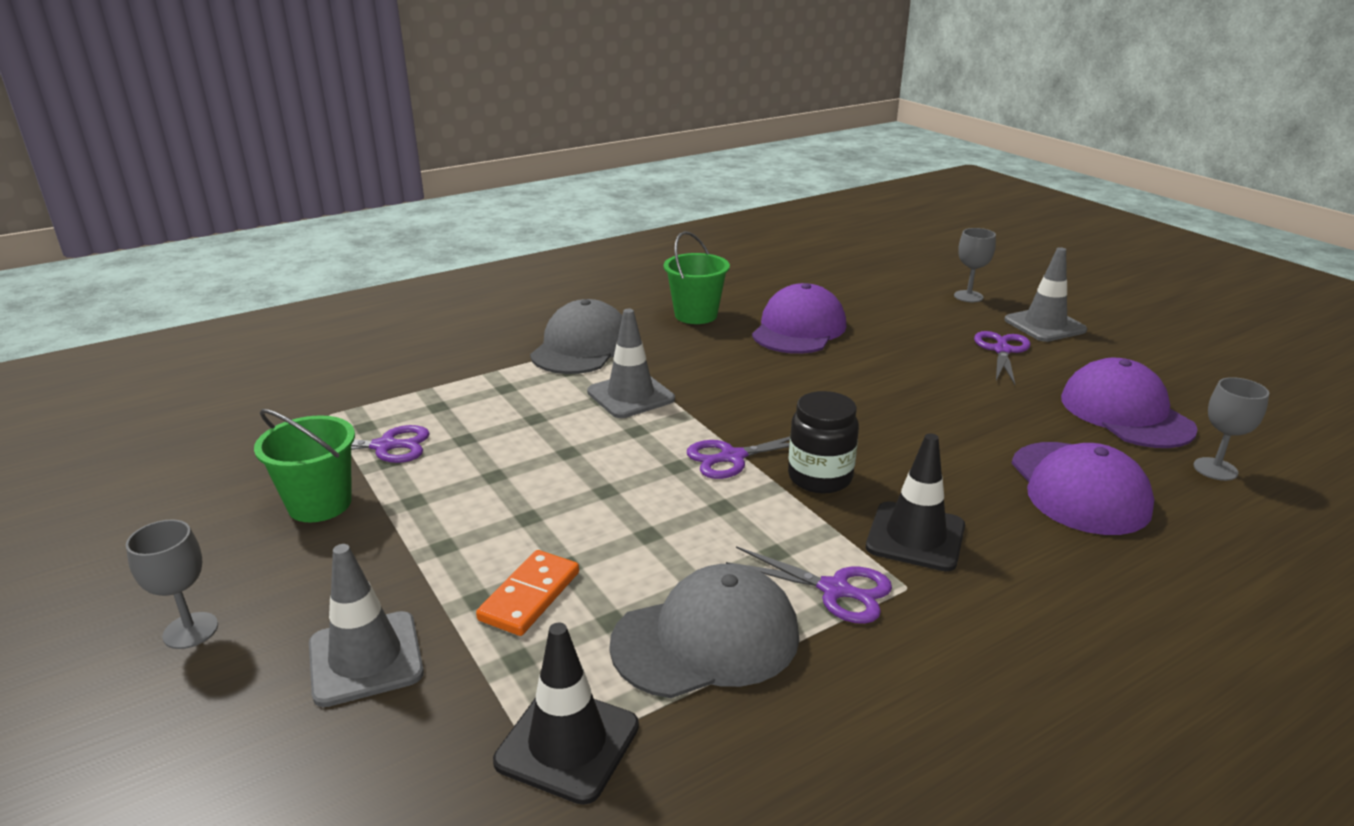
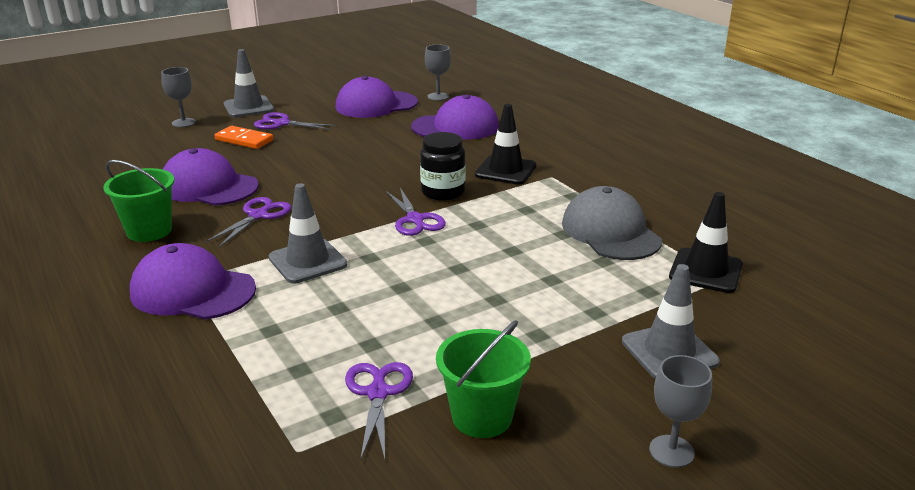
camera: 90 degrees left, 0 degrees up
(529, 596) = (587, 292): orange domino -> orange domino (244, 140)
(581, 347) = (192, 291): grey cap -> purple cap
(834, 590) = (558, 195): purple scissors -> purple scissors (258, 216)

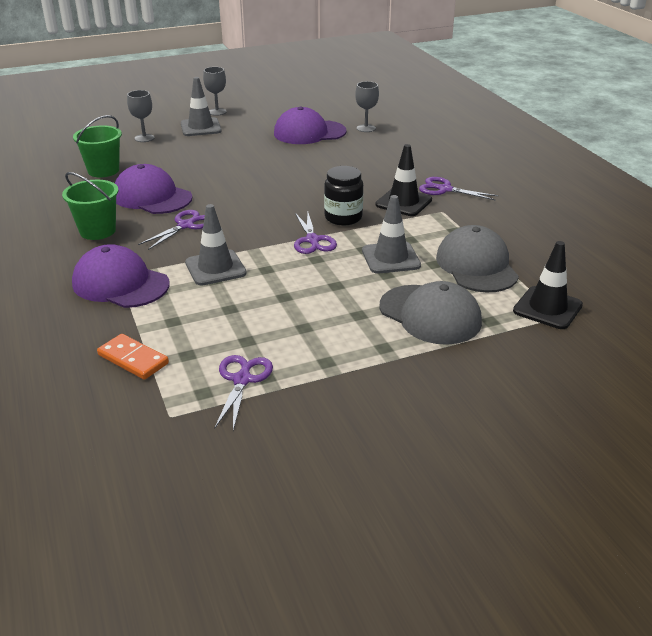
camera: 10 degrees right, 5 degrees up
(244, 140) = (190, 157): orange domino -> orange domino (133, 359)
(282, 123) = (225, 144): purple scissors -> purple scissors (445, 189)
(455, 127) = (372, 158): purple cap -> none
(482, 417) = (317, 407): green bucket -> green bucket (103, 170)
(578, 291) = (430, 314): none -> grey cap
(669, 352) = (488, 373): grey traffic cone -> grey traffic cone (390, 258)
(671, 451) = (460, 452): grey goblet -> grey goblet (217, 112)

